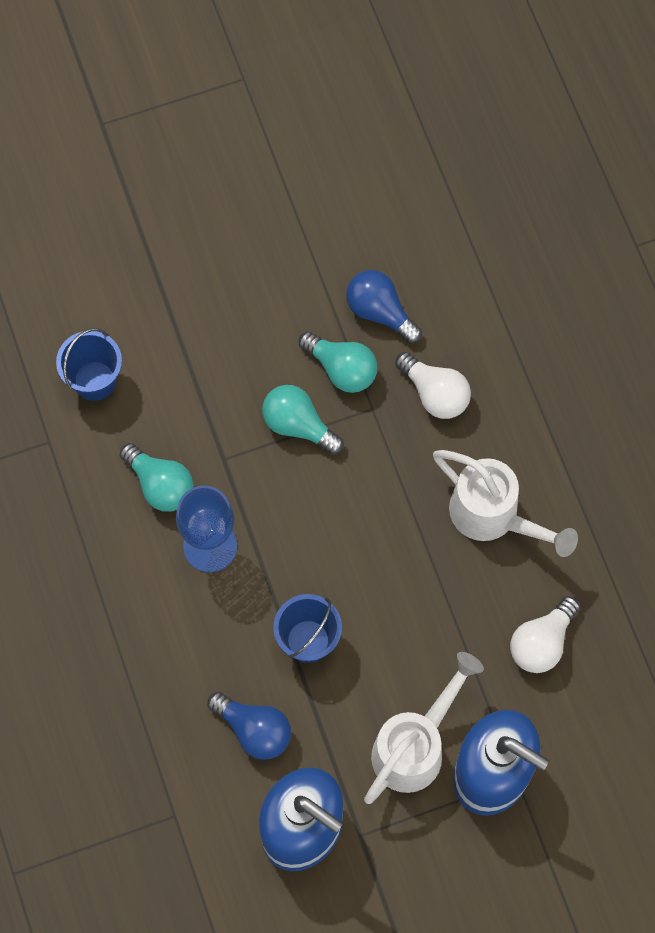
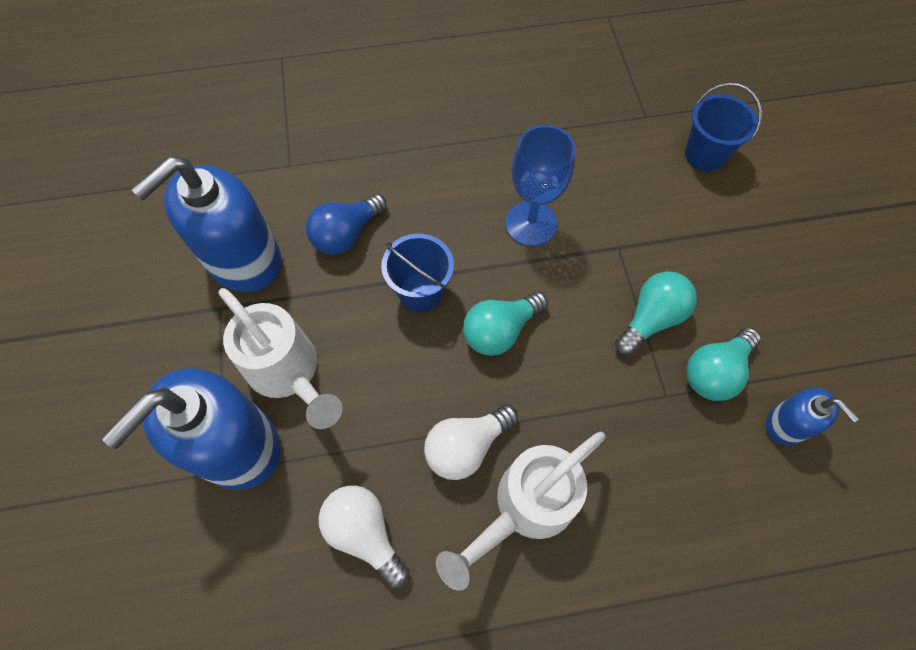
camera: 100 degrees right, 5 degrees down
(160, 485) = (597, 192): turquoise light bulb -> turquoise light bulb (500, 331)
(380, 312) = (786, 424): blue light bulb -> blue soap dispenser
(435, 394) = (682, 468): white light bulb -> white light bulb (466, 446)

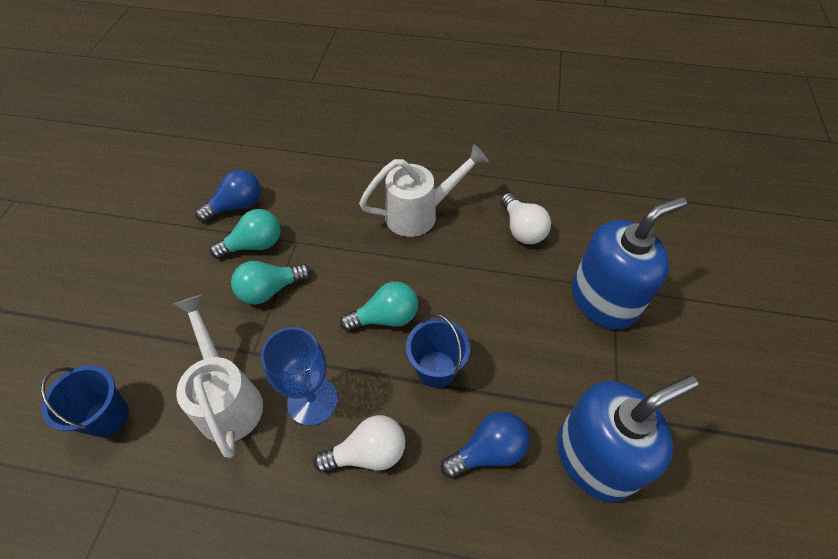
camera: 160 degrees left, 10 degrees down
(289, 373) = (559, 338): white watering can -> white watering can (227, 398)
(466, 446) = (442, 253): white light bulb -> white light bulb (368, 453)
(786, 424) = (237, 206): blue soap dispenser -> blue light bulb

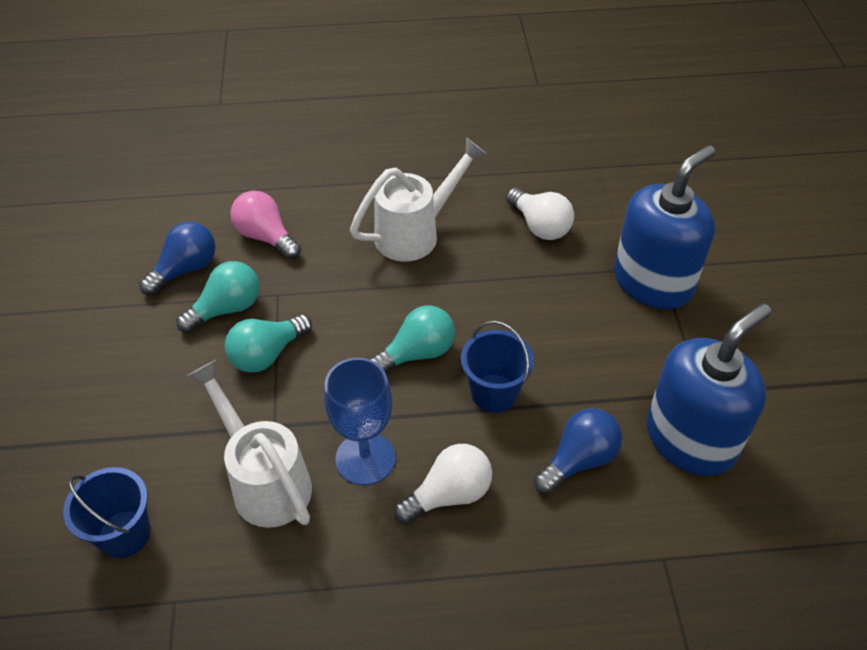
camera: 15 degrees left, 5 degrees down
(305, 192) = (266, 237): none -> pink light bulb

